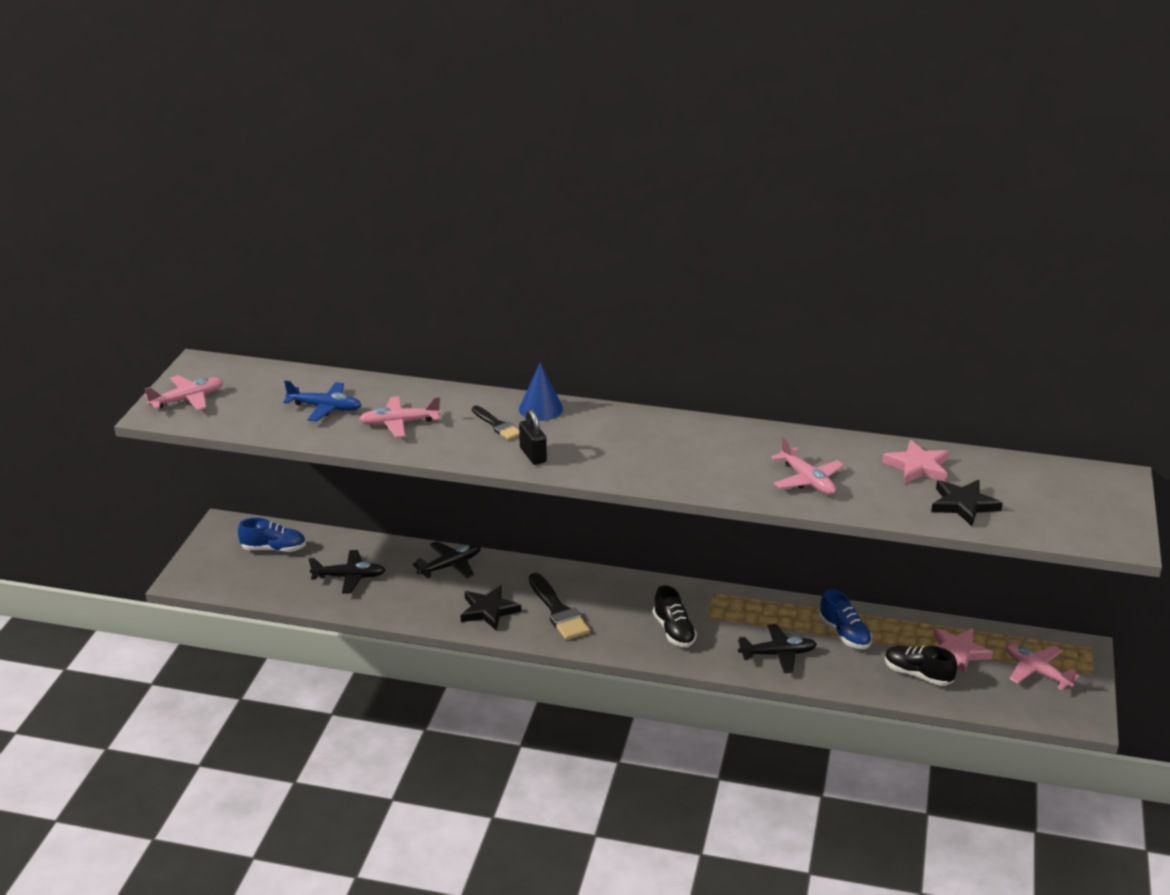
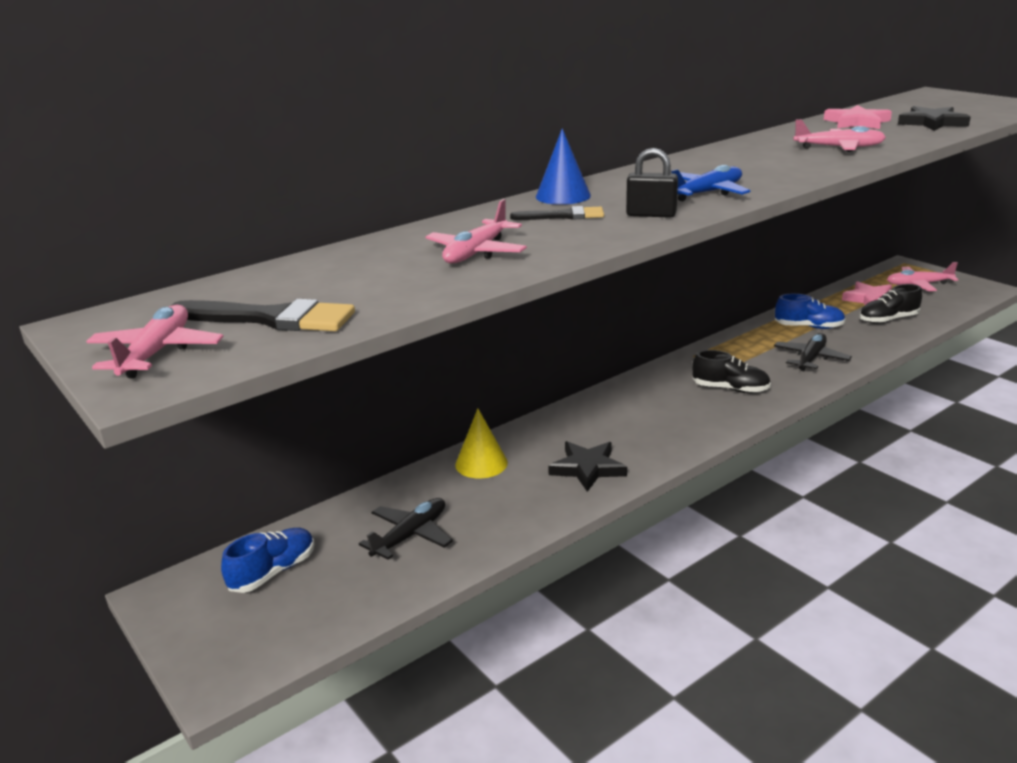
camera: 50 degrees left, 5 degrees down
(325, 408) = (365, 279): blue plane -> blue plane (707, 193)
(450, 565) = (481, 463): black plane -> yellow cone
(558, 611) = (634, 432): black brush -> black brush (271, 319)

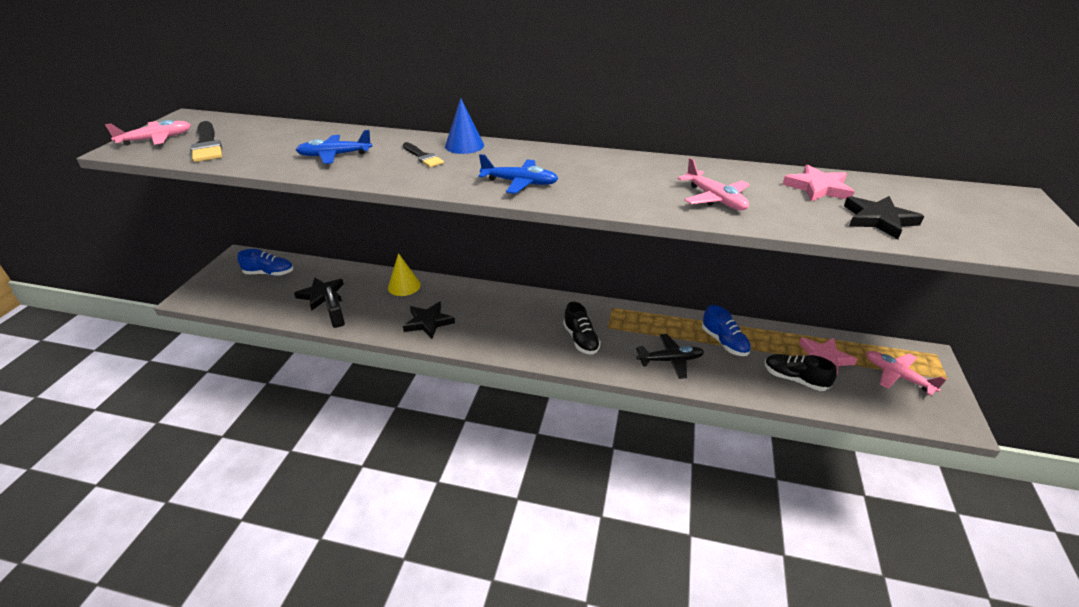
camera: 50 degrees right, 10 degrees up
(410, 535) = (321, 295): black plane -> black star
(476, 252) = (334, 155): pink plane -> blue plane
(651, 214) = (450, 179): black padlock -> black padlock (337, 319)

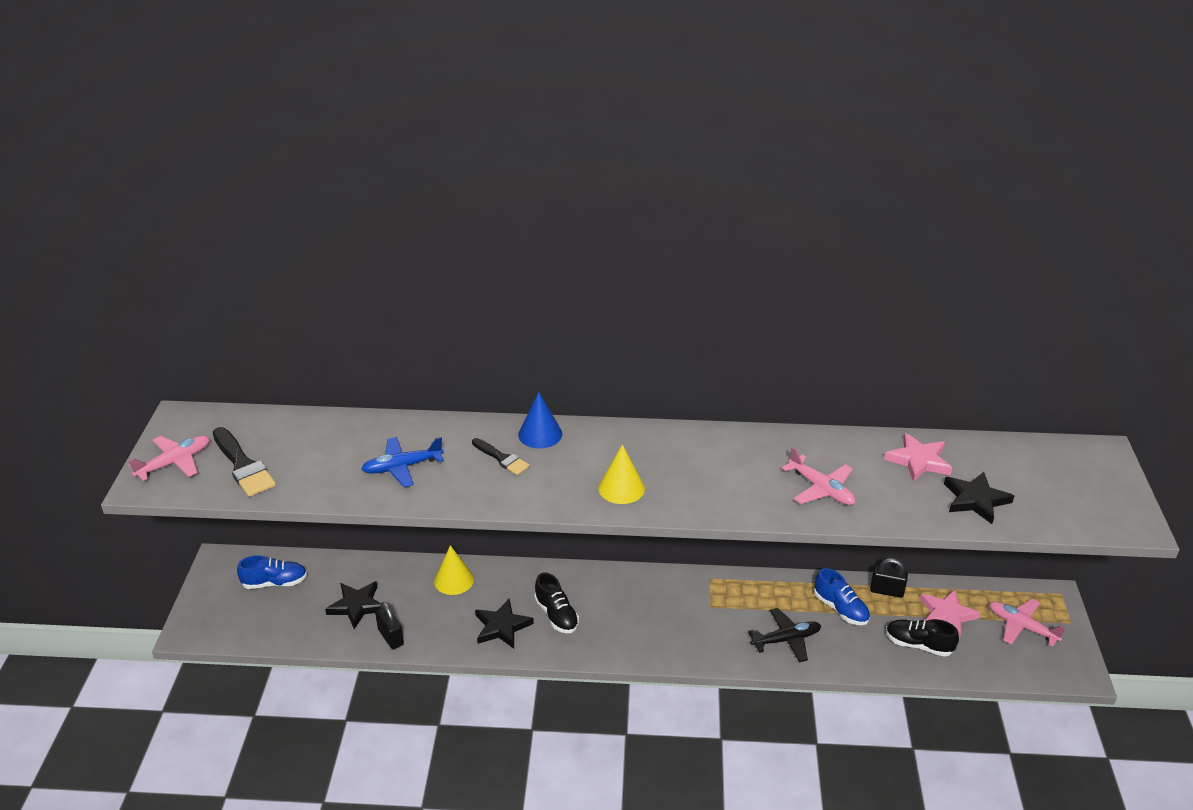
camera: 10 degrees left, 0 degrees up
(520, 183) = (621, 488): blue plane -> yellow cone
(581, 339) = (683, 626): black shoe -> black shoe (556, 615)
(768, 333) = (886, 591): none -> black padlock

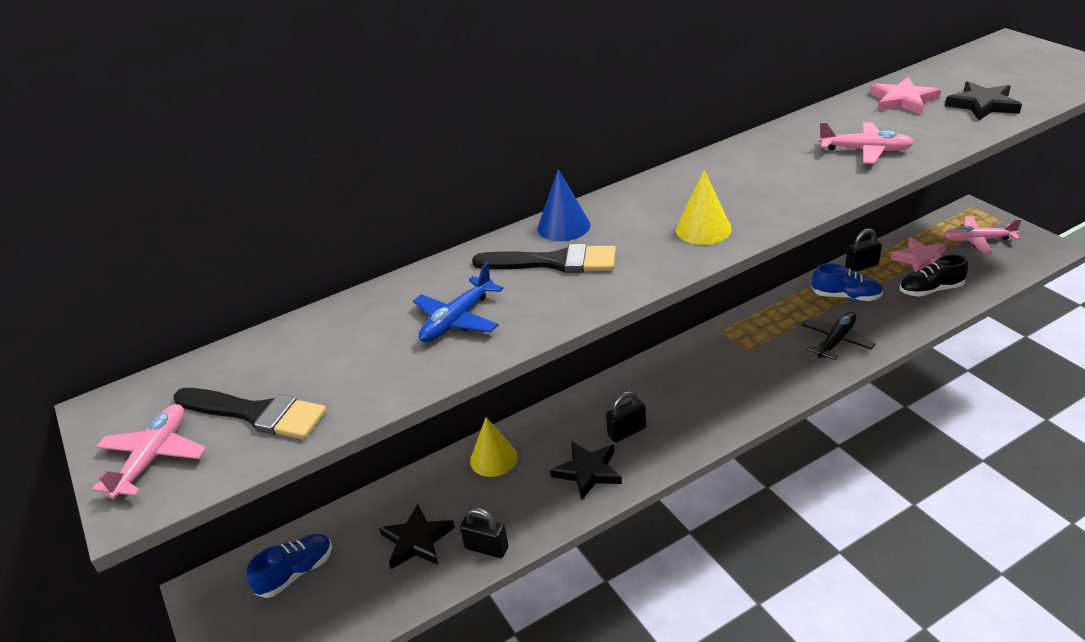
camera: 30 degrees left, 0 degrees up
(502, 458) = (554, 262): black brush -> black brush, size x1.61
(556, 615) = (626, 432): black shoe -> black padlock

